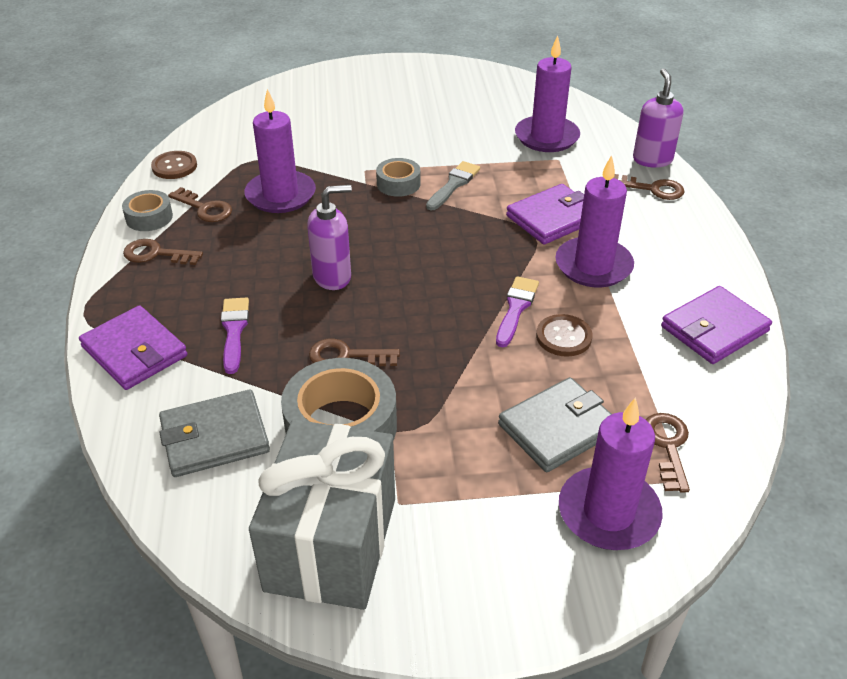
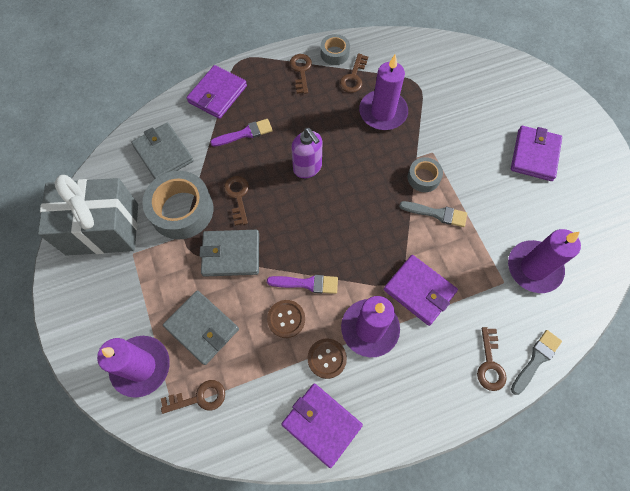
camera: 75 degrees right, 25 degrees up
(174, 166) = (392, 45): brown button -> brown button (327, 358)
(406, 105) = (534, 155): none -> purple wallet
(444, 378) = (231, 254): none -> grey wallet
(652, 160) = (536, 359): purple soap dispenser -> grey brush

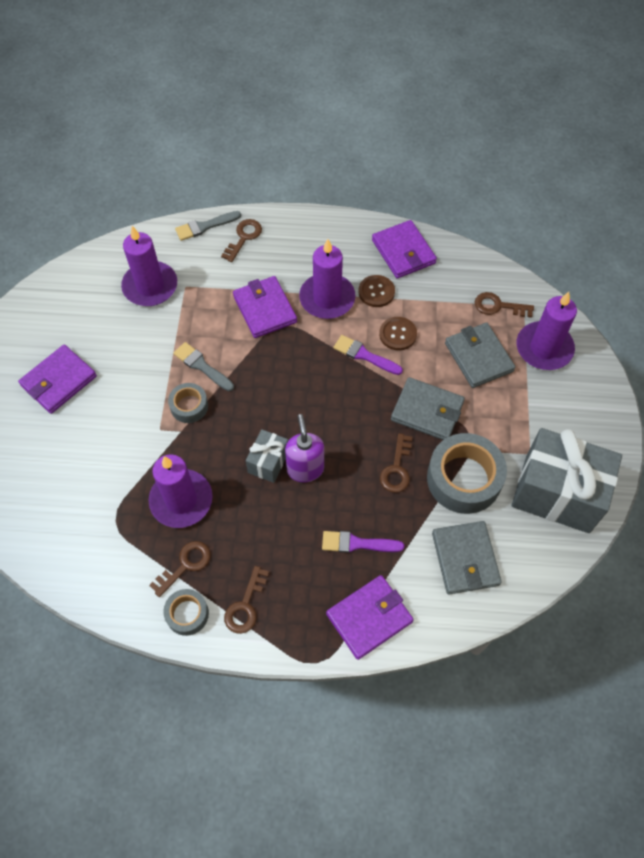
camera: 155 degrees left, 5 degrees down
(337, 161) = (268, 462): none -> grey gift

